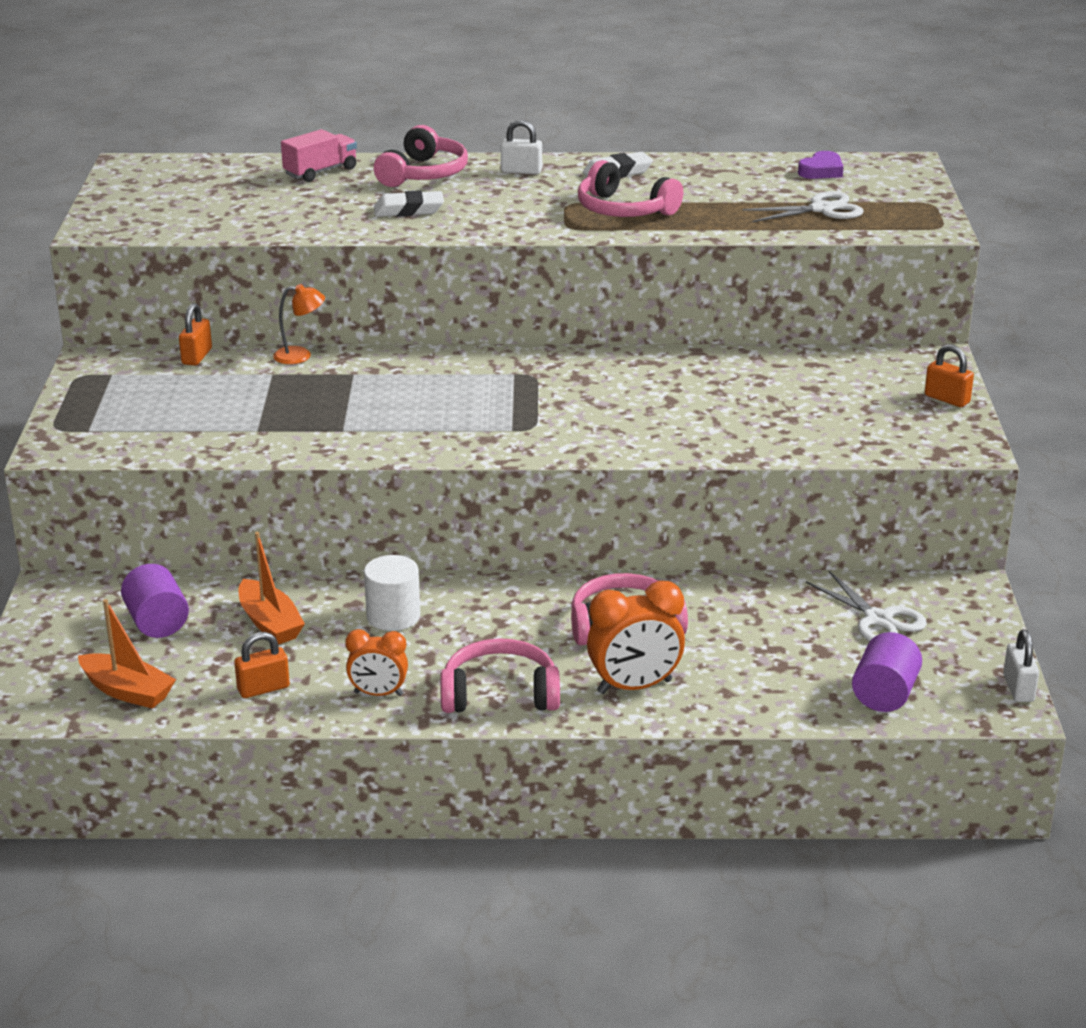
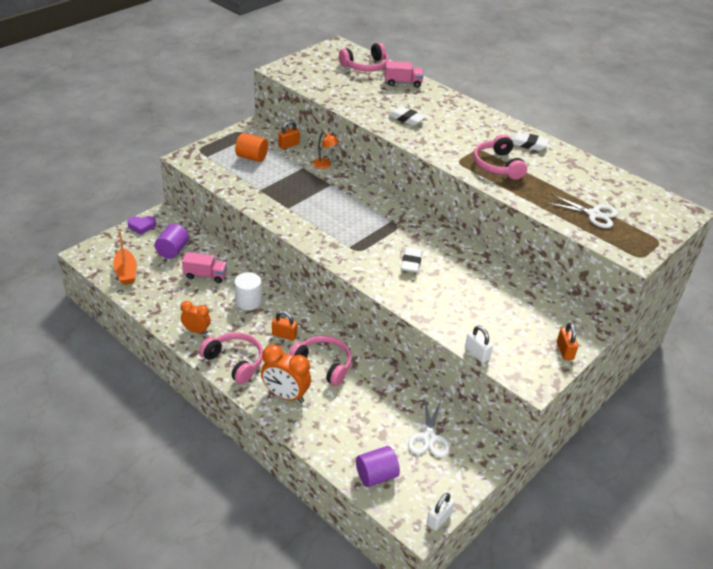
camera: 40 degrees right, 10 degrees up
(166, 398) = (252, 157): none -> orange cylinder
(263, 688) = (165, 301): orange padlock -> orange padlock (284, 335)
(270, 623) = (205, 275): orange boat -> pink truck
(378, 694) = (196, 331): orange clock -> orange clock turned 150 degrees clockwise
(423, 174) = (442, 104): pink headphones -> pink headphones (365, 66)
(521, 171) = (486, 123): white padlock -> white padlock (477, 353)
(623, 406) = (411, 263): none -> white eraser
(821, 171) = (631, 193): purple heart -> purple heart (142, 226)

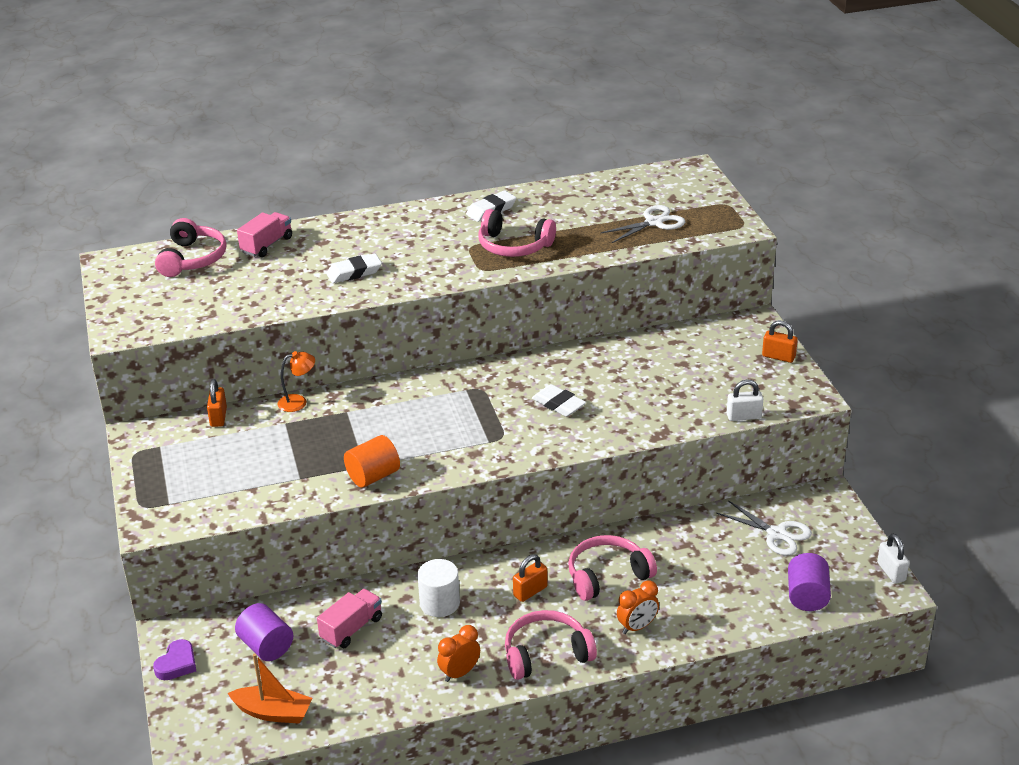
camera: 55 degrees left, 5 degrees down
(252, 157) = (214, 461): orange cylinder -> orange cylinder (373, 476)
(285, 395) = (637, 627): orange clock -> orange clock, size x0.63

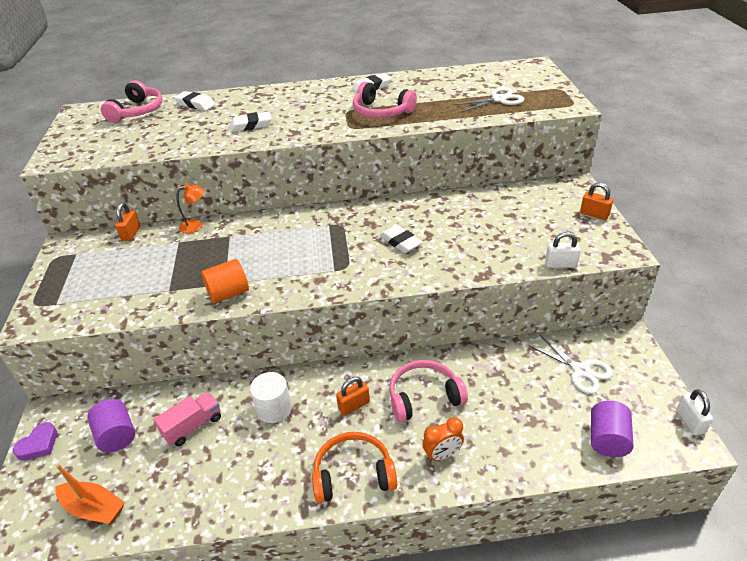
camera: 10 degrees right, 5 degrees up
(267, 245) = (195, 104): pink truck -> white eraser
(460, 673) = (270, 486): orange clock -> none
(546, 654) = (353, 474): pink headphones -> orange headphones

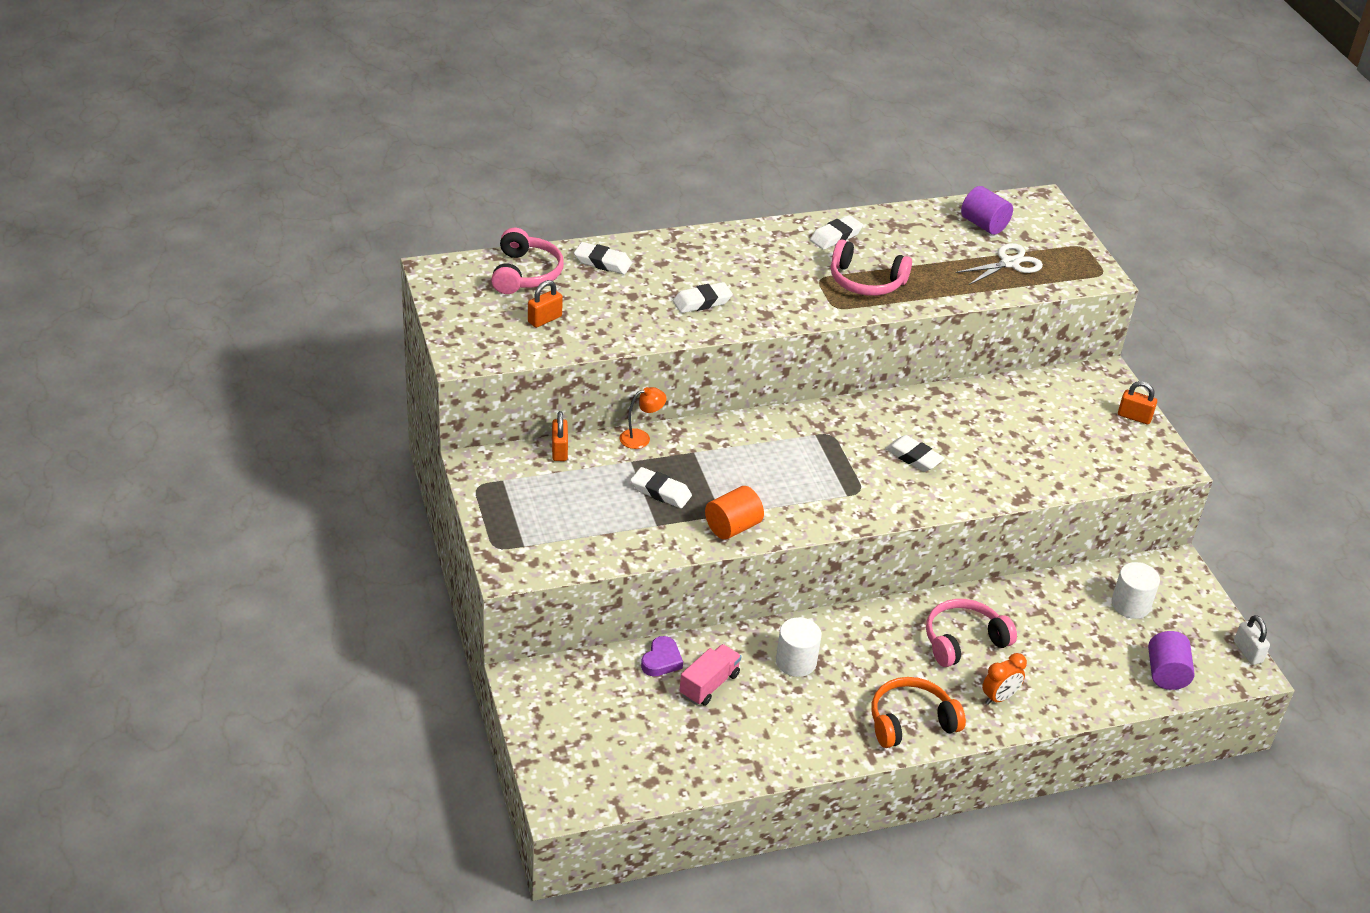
camera: 15 degrees left, 0 degrees up
(39, 445) = (535, 714): purple heart -> purple heart (661, 660)
(94, 508) = (642, 770): orange boat -> none
(117, 435) = (624, 699): purple cylinder -> purple cylinder (984, 225)
(187, 264) = (660, 492): none -> white eraser
(354, 405) = (887, 654): orange padlock -> orange padlock (544, 319)
(560, 264) = (1105, 482): white padlock -> none
(581, 370) = (1130, 605): white scissors -> white cylinder

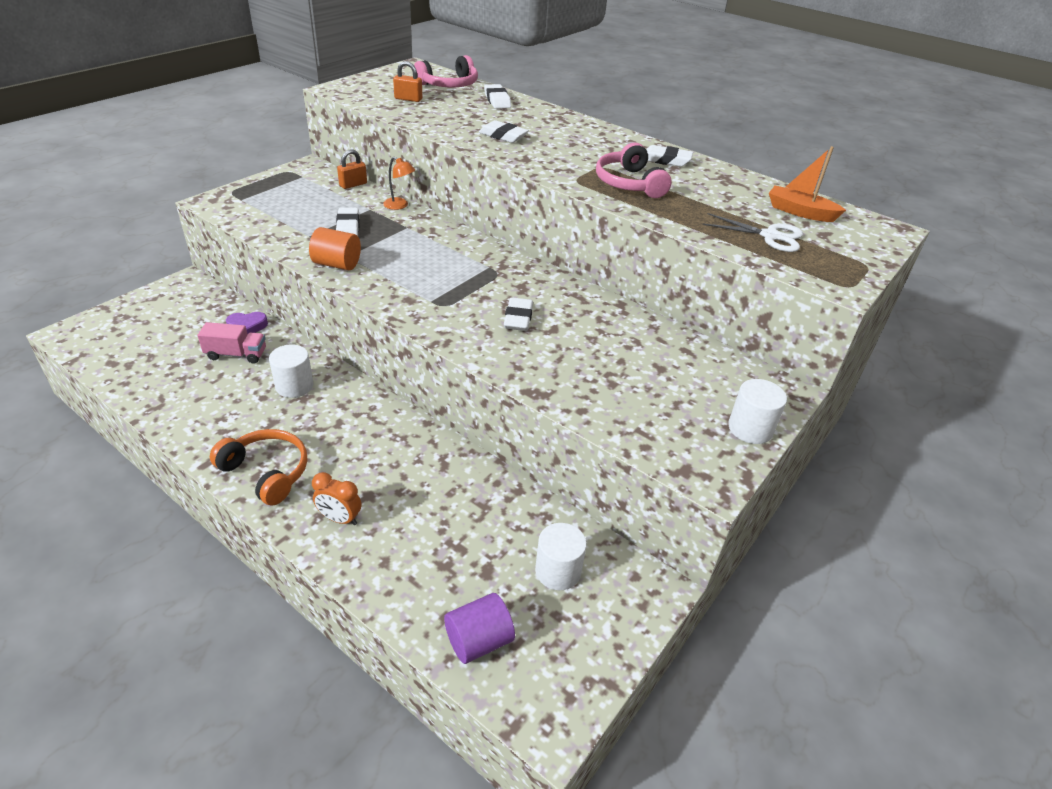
camera: 55 degrees right, 0 degrees up
(963, 640) = (398, 469): pink headphones -> none
(984, 225) = (800, 212): purple cylinder -> orange boat
(1134, 417) = (750, 428): orange padlock -> white cylinder
(1248, 652) = (582, 710): white padlock -> none

